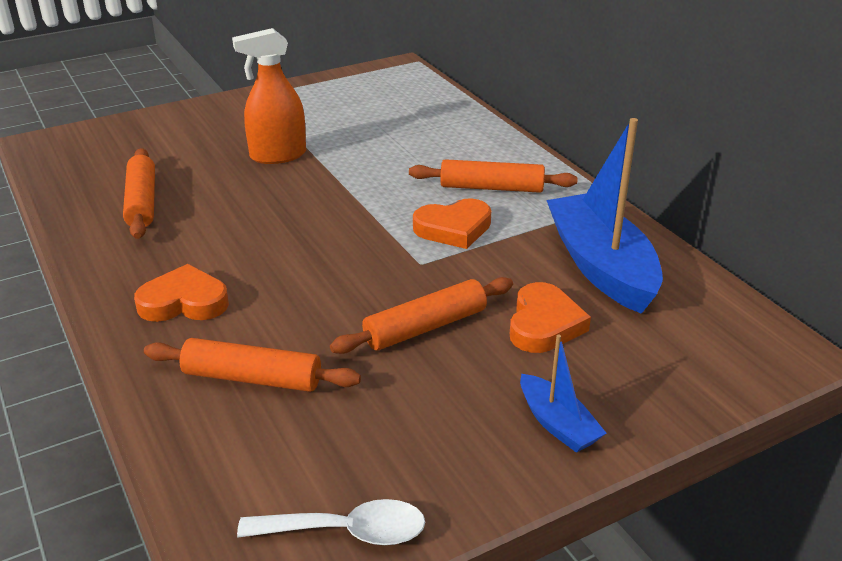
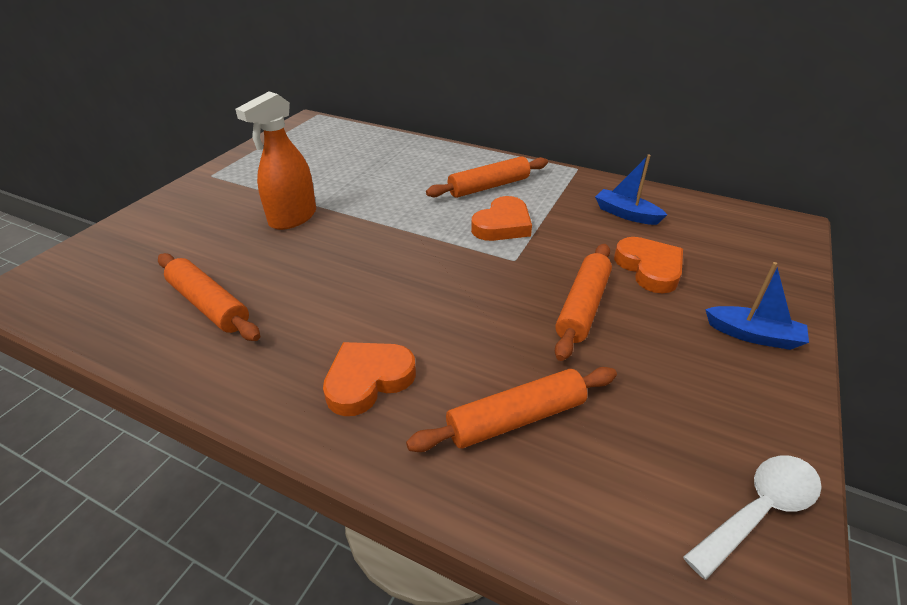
camera: 35 degrees left, 5 degrees up
(601, 266) = (626, 214): blue boat -> blue boat, size x0.50

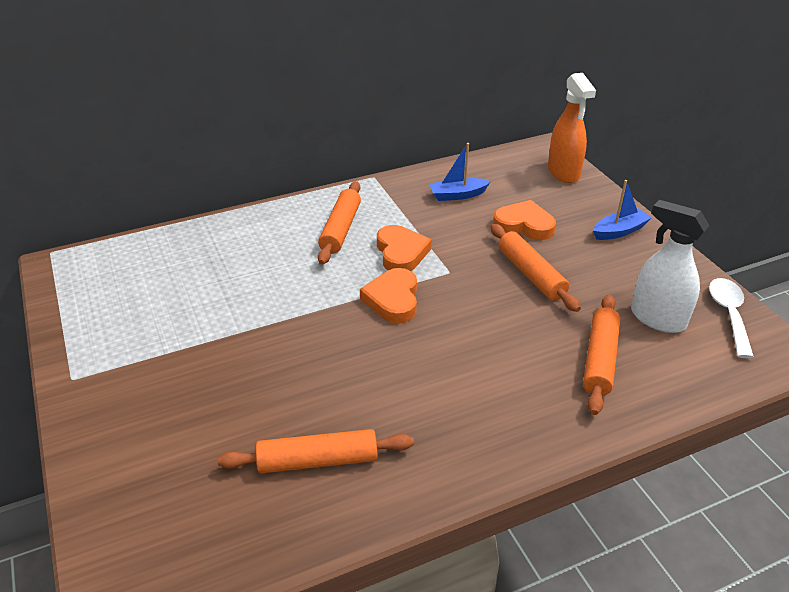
camera: 50 degrees left, 0 degrees up
(292, 218) = (241, 356): orange spray bottle -> orange spray bottle (563, 172)
(368, 380) = (504, 407): orange heart -> orange heart (393, 299)
(650, 437) = (657, 318): none -> white spray bottle

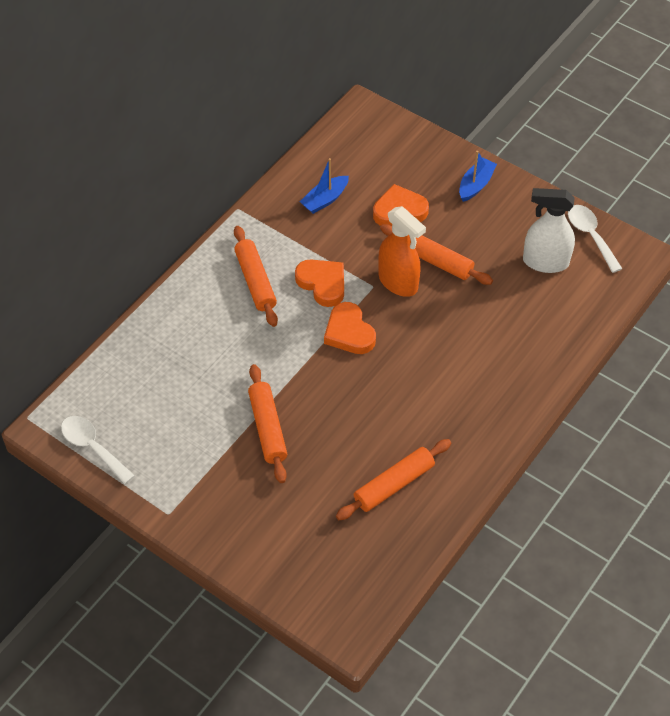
camera: 30 degrees left, 15 degrees up
(73, 295) = (93, 447): none -> white spoon
(563, 172) = (396, 134): orange spray bottle -> orange spray bottle (398, 282)
(599, 360) = (525, 317): orange rolling pin -> orange rolling pin (267, 428)

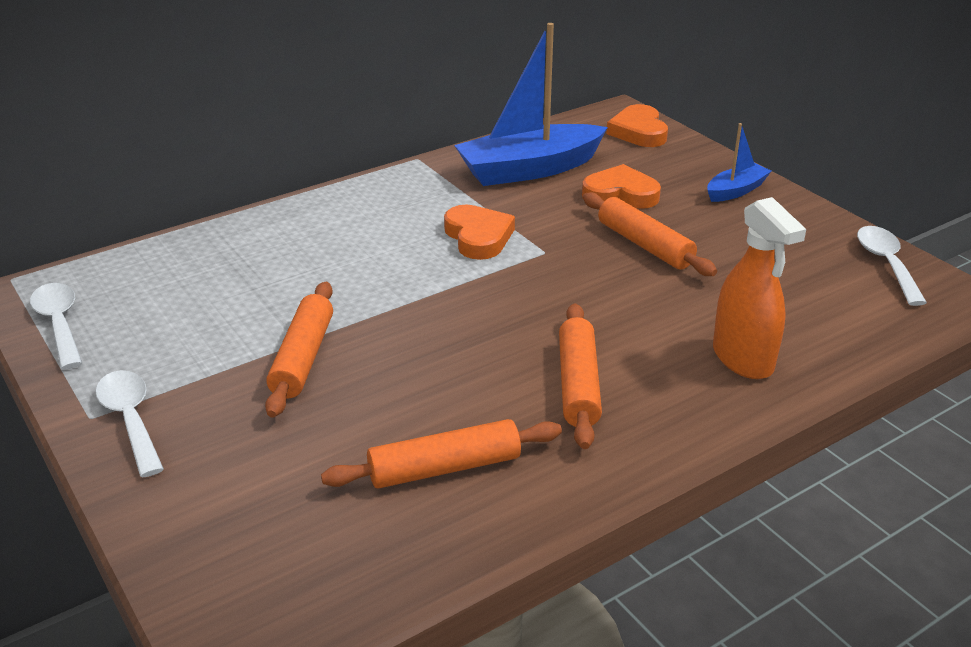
camera: 20 degrees right, 20 degrees down
(194, 508) = (131, 420): none -> white spoon
(255, 281) = (393, 218): orange rolling pin -> orange rolling pin (578, 384)
(325, 200) = (529, 169): blue boat -> blue boat, size x2.01
(349, 332) = (484, 288): orange heart -> orange heart (638, 132)
(398, 282) = (582, 255): orange spray bottle -> orange spray bottle (743, 359)
(545, 262) = (806, 276): white spray bottle -> none

